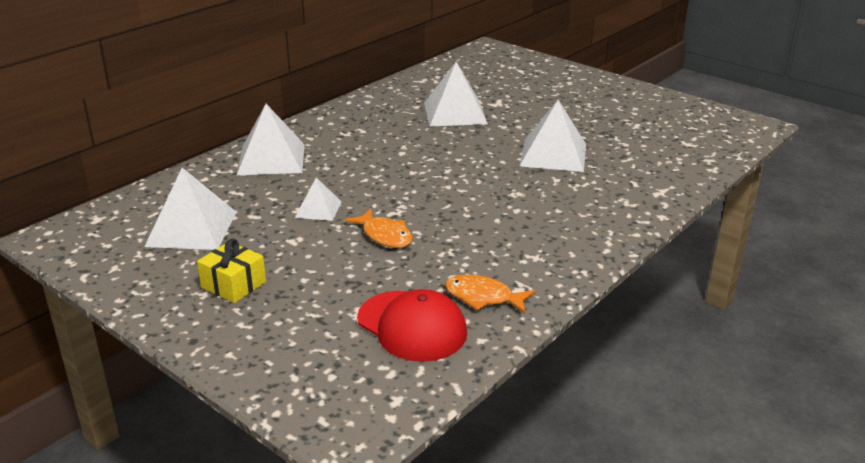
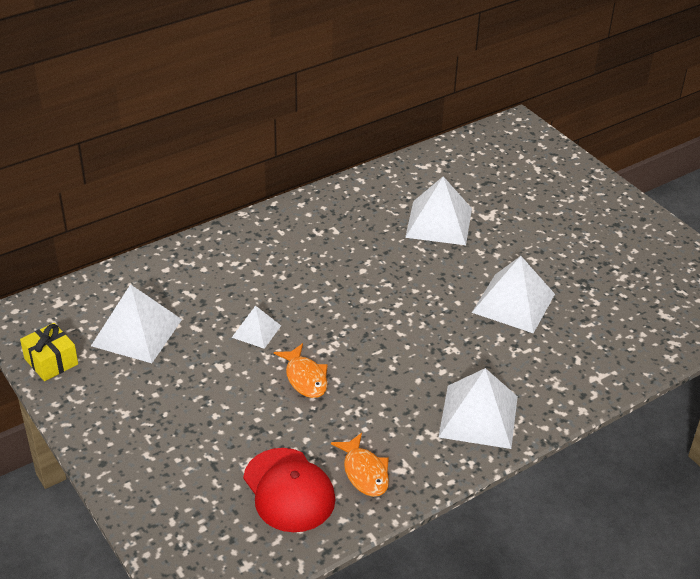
camera: 15 degrees right, 10 degrees up
(233, 285) = (153, 408): yellow gift -> yellow gift (51, 361)
(271, 159) = (235, 255): white pyramid -> white pyramid (478, 416)
(483, 297) = (364, 472): orange fish -> orange fish turned 150 degrees counterclockwise

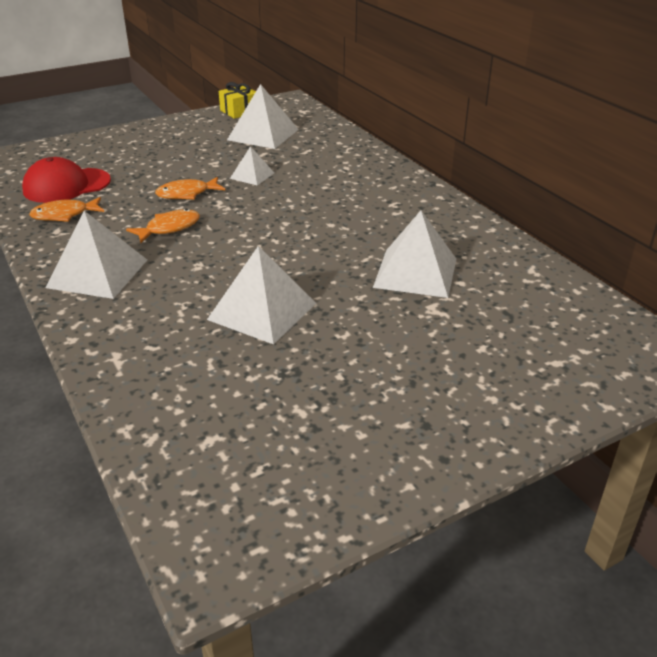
camera: 95 degrees right, 5 degrees down
(384, 380) = (169, 228): none -> orange fish

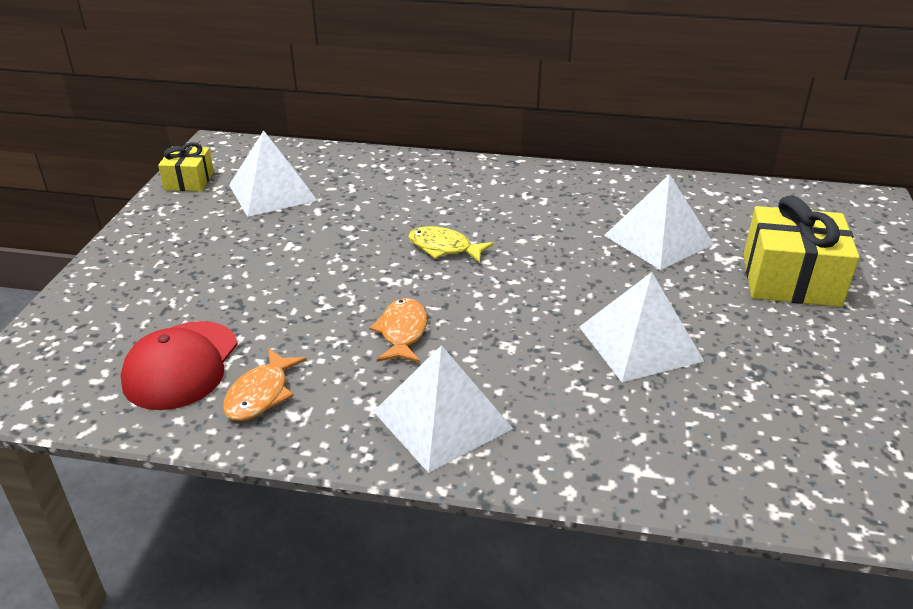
camera: 50 degrees left, 0 degrees up
(187, 194) = (338, 291): orange fish -> none
(252, 175) = (357, 237): white pyramid -> none
(280, 204) = (444, 248): none -> yellow fish
(448, 349) = (790, 279): none -> yellow gift

